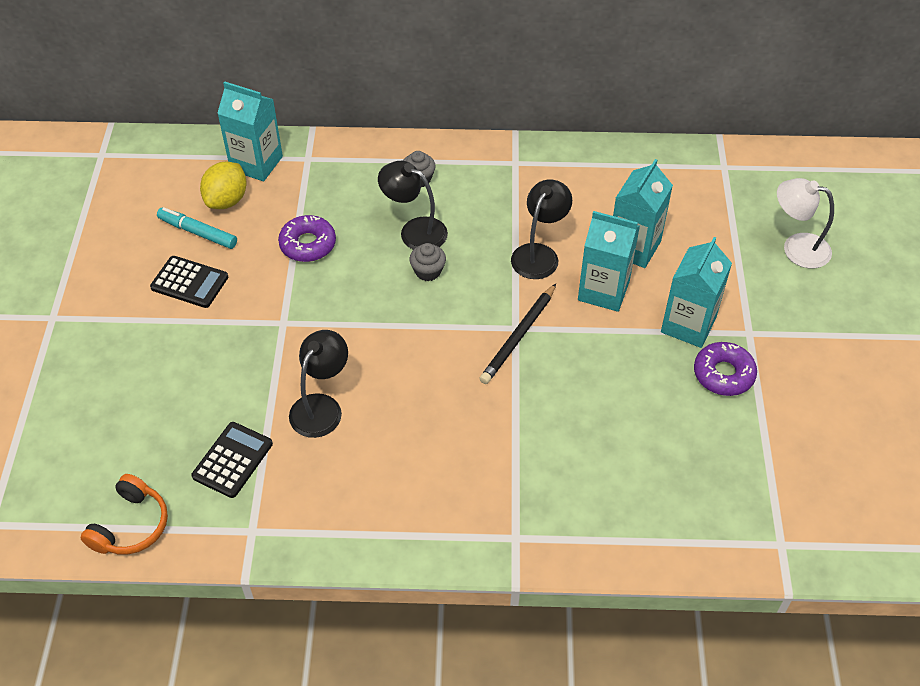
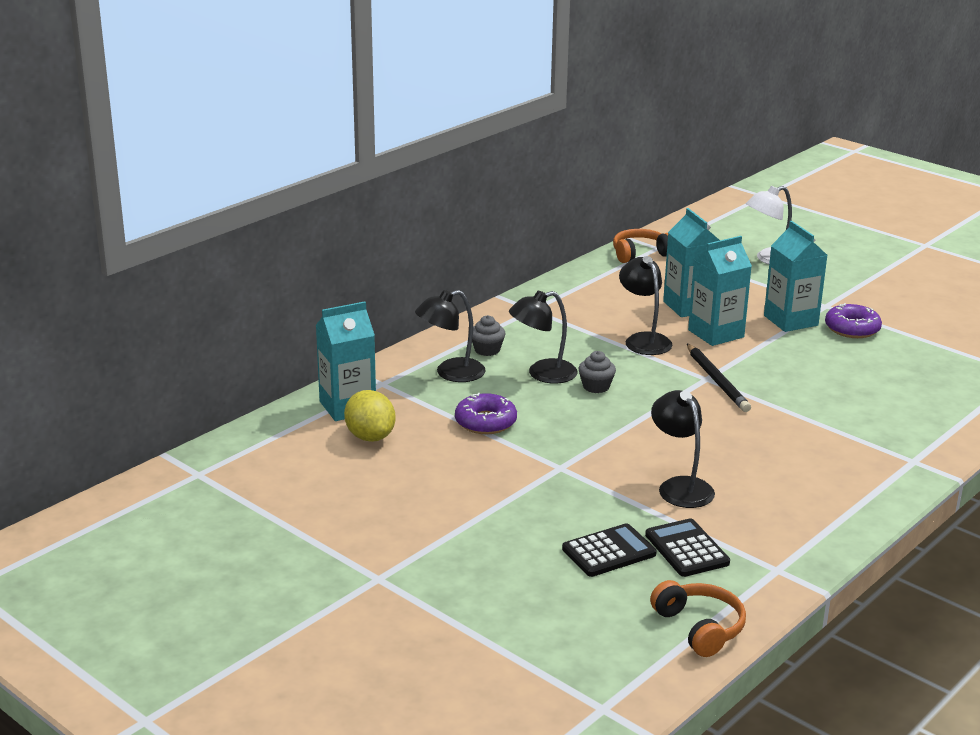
camera: 50 degrees left, 25 degrees down
(189, 282) = (444, 492): black calculator -> black calculator (609, 551)
(198, 233) = (388, 465): turquoise marker -> none
(361, 182) = (451, 373): none -> black lamp
(697, 164) = (640, 254): none -> orange headphones

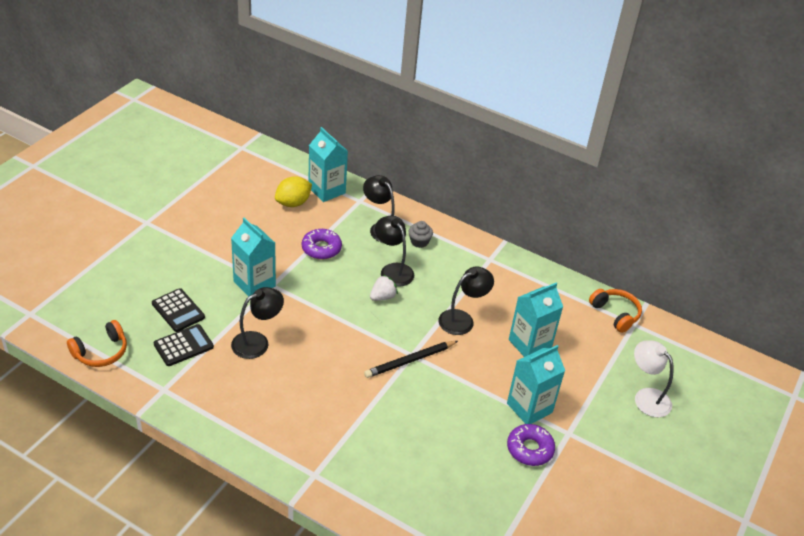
camera: 75 degrees right, 15 degrees up
(596, 386) = (382, 297): grey cupcake -> white strawberry
(716, 333) = (488, 360): turquoise carton -> turquoise carton (254, 284)

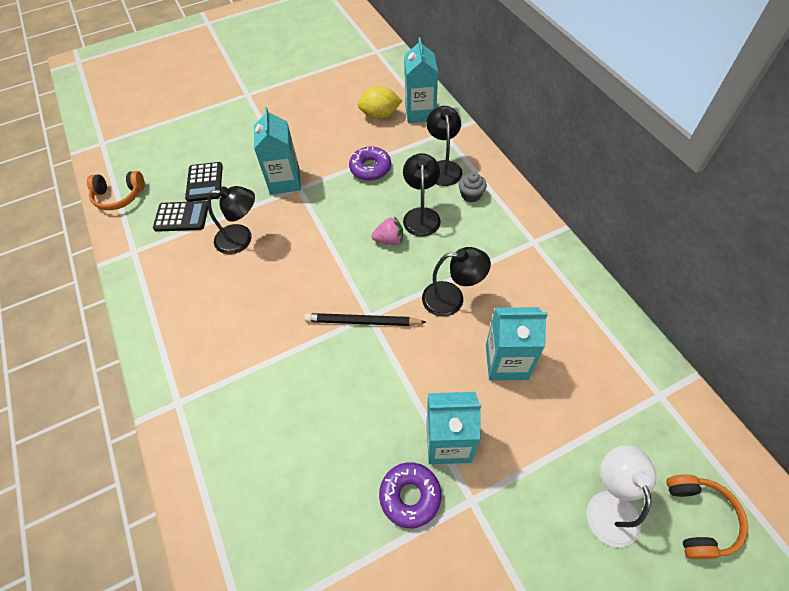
camera: 40 degrees right, 15 degrees up
(382, 297) = (389, 240): white strawberry -> pink strawberry
(615, 314) = (643, 371): orange headphones -> orange headphones (699, 518)

